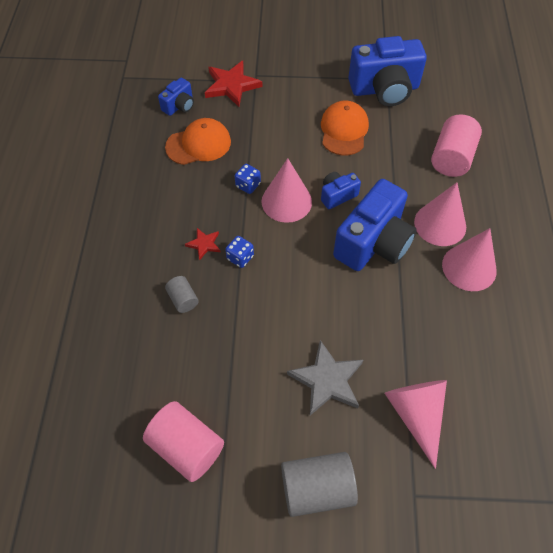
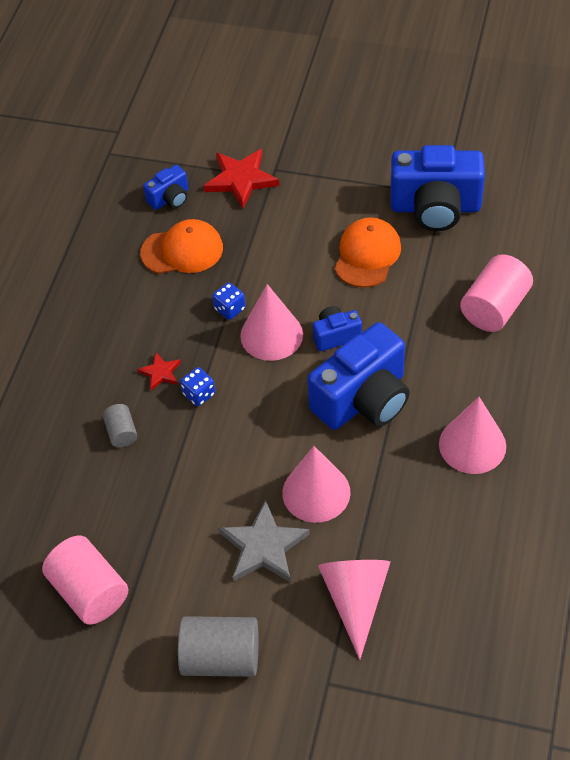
camera: 15 degrees right, 5 degrees down
(440, 224) = (453, 388): pink cone -> pink cone (316, 492)

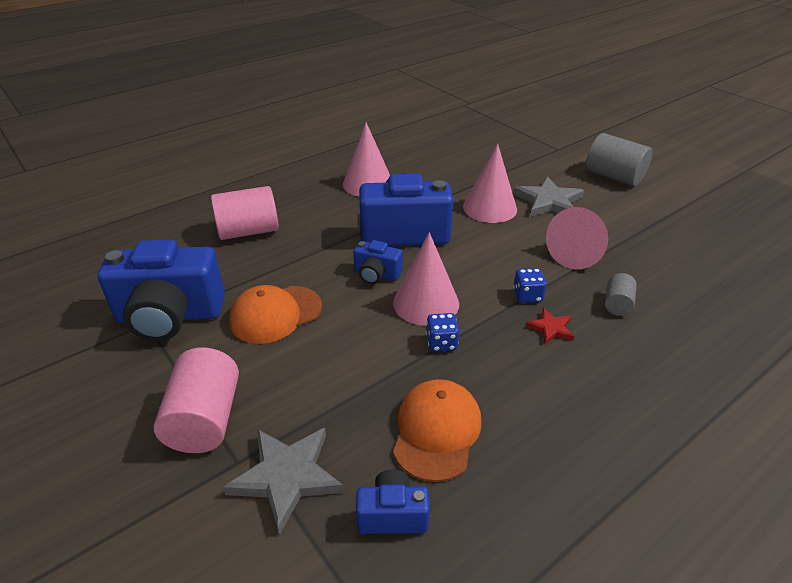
camera: 145 degrees left, 15 degrees down
(89, 592) = (693, 233): pink cylinder -> pink cylinder (205, 419)
(182, 250) = (436, 431): orange cap -> orange cap turned 75 degrees clockwise
(241, 180) = (287, 477): red star -> grey star
(355, 600) = (512, 164): pink cone -> pink cone (578, 252)
(435, 207) = (170, 316): blue camera -> blue camera turned 135 degrees clockwise

